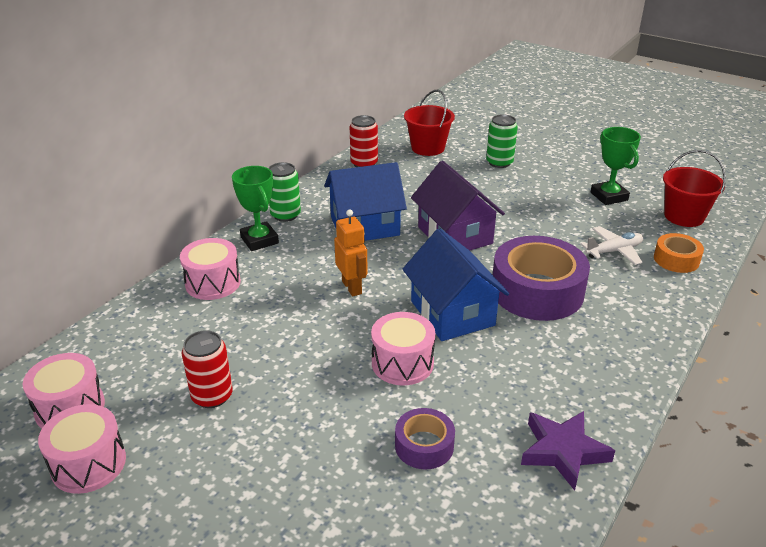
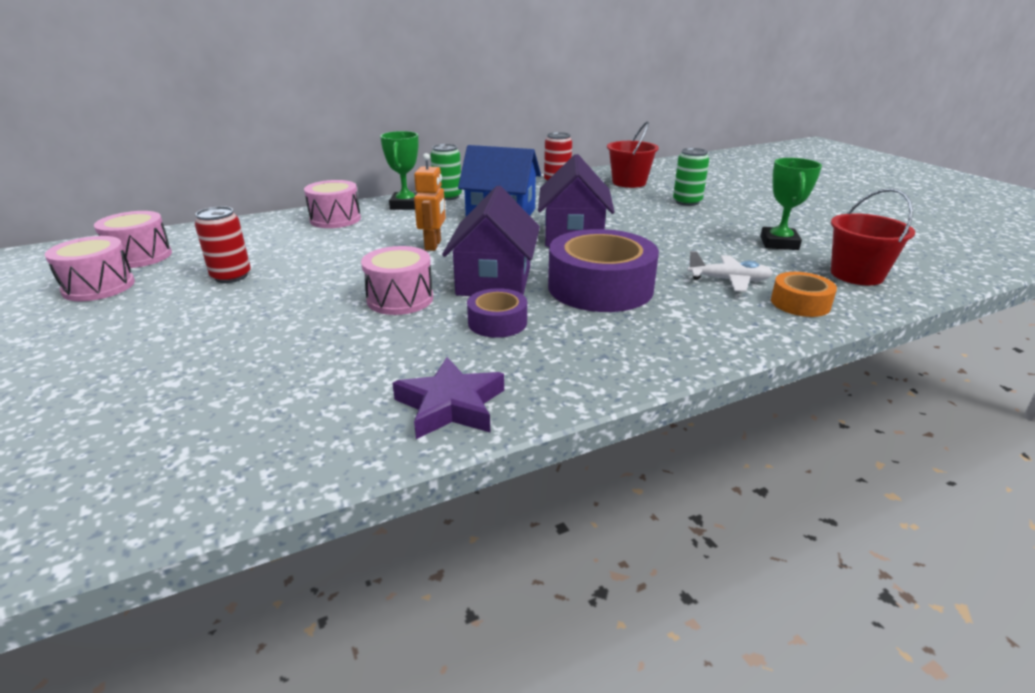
camera: 30 degrees right, 5 degrees down
(424, 446) = (331, 356): purple tape -> purple tape (497, 322)
(452, 313) = (494, 281): blue house -> purple house

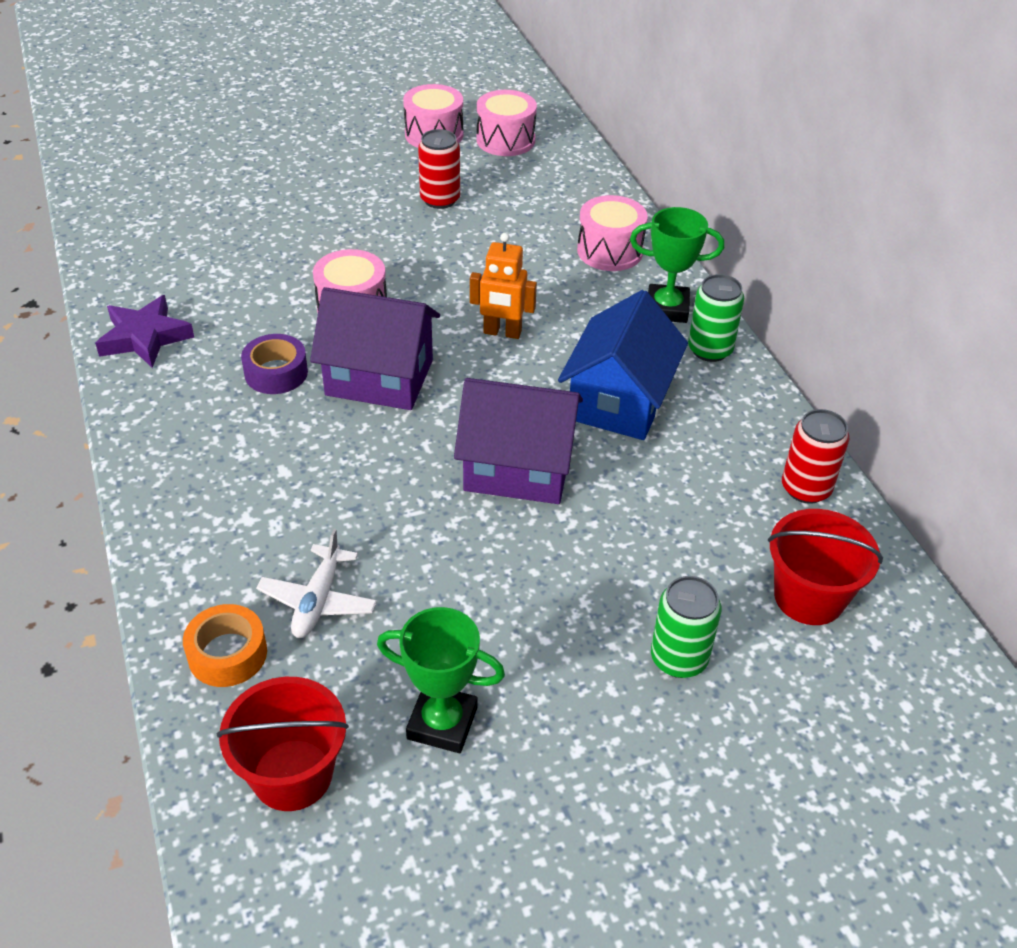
camera: 95 degrees right, 15 degrees up
(600, 287) = (335, 465): purple tape -> none

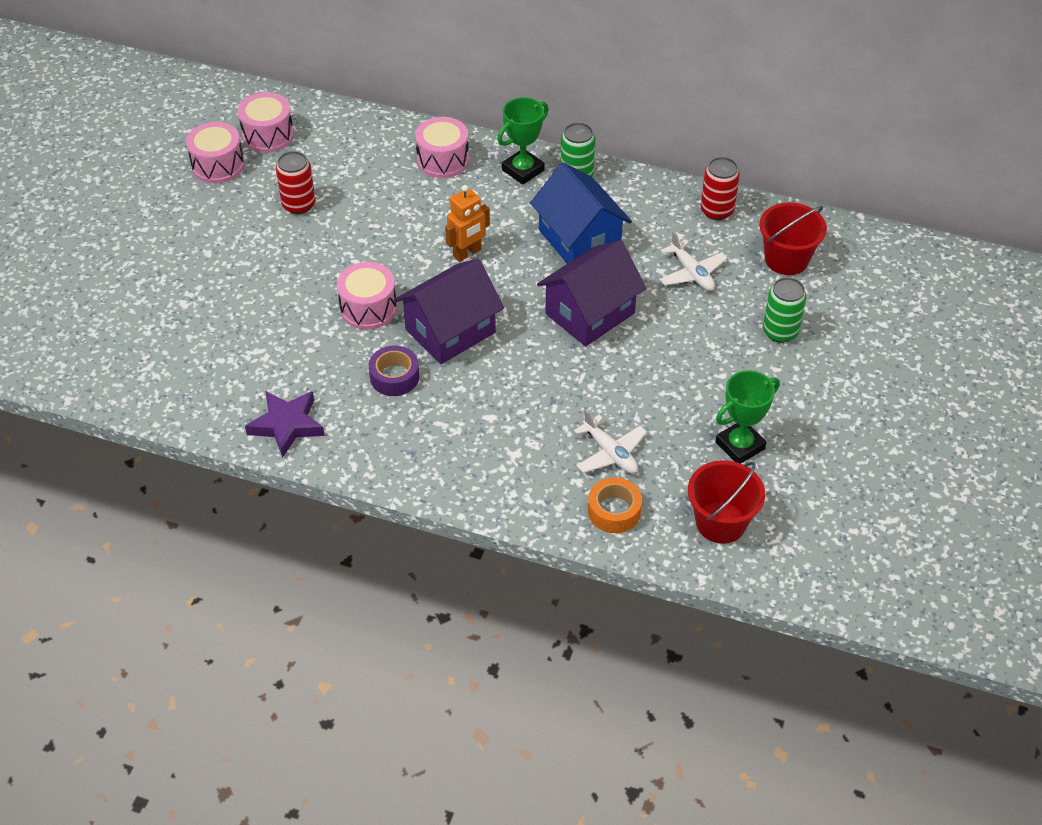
camera: 50 degrees left, 5 degrees up
(679, 520) = (692, 273): none -> white plane

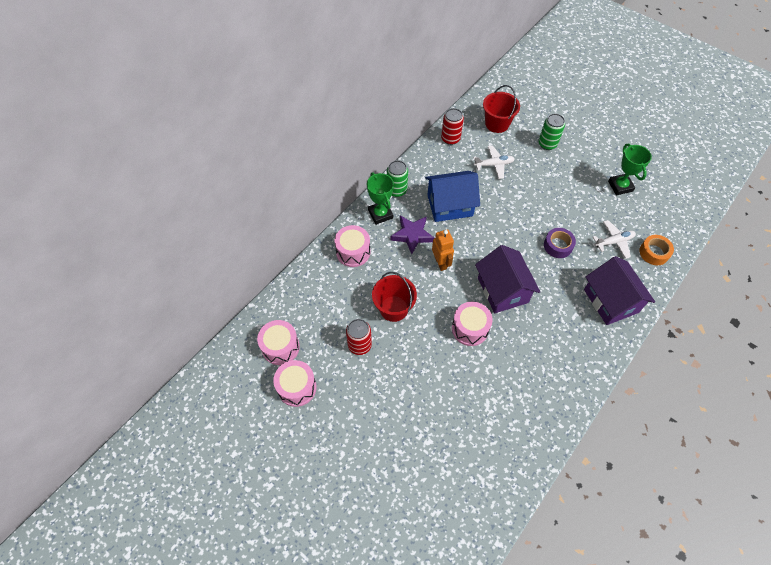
camera: 70 degrees left, 10 degrees up
(287, 425) = (556, 401): purple star -> purple star (412, 235)
(394, 377) = (531, 330): purple tape -> purple tape (558, 246)
(590, 313) = (509, 218): purple house -> purple house (611, 301)
(720, 522) = (668, 211): red bucket -> red bucket (393, 308)

